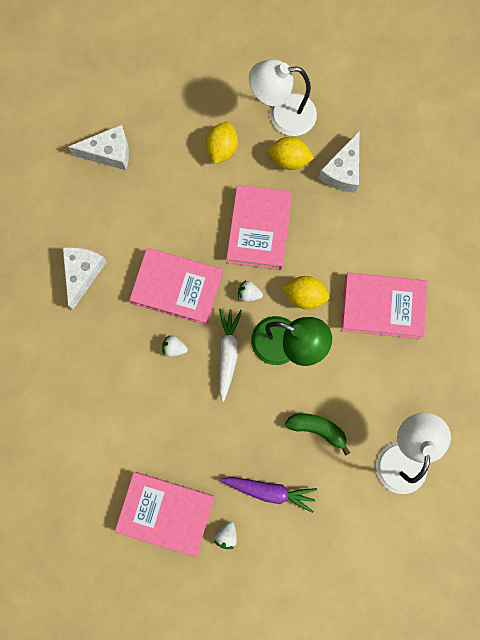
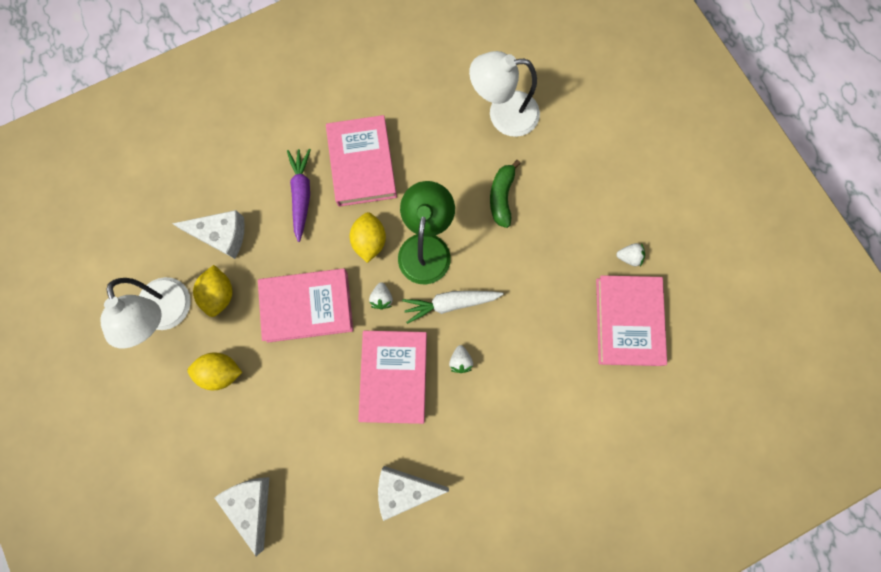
camera: 105 degrees left, 0 degrees up
(269, 491) = (574, 227): purple carrot -> purple carrot (301, 195)

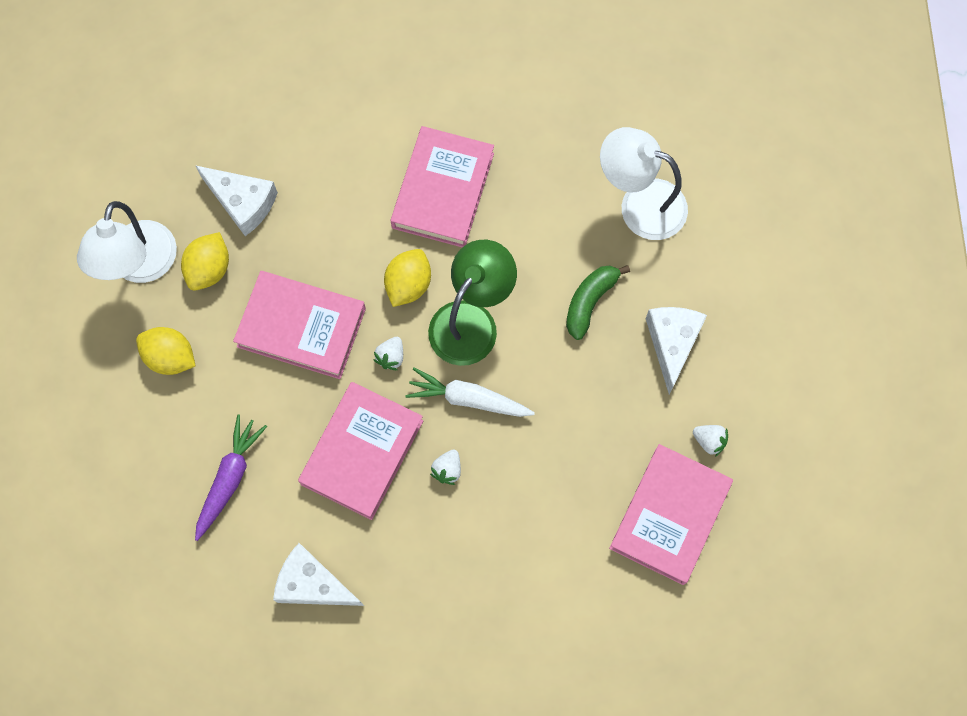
camera: 25 degrees right, 5 degrees down
(251, 504) = (135, 519): white cheese -> white cheese (672, 343)
(301, 195) = (355, 196): purple carrot -> purple carrot (229, 478)

